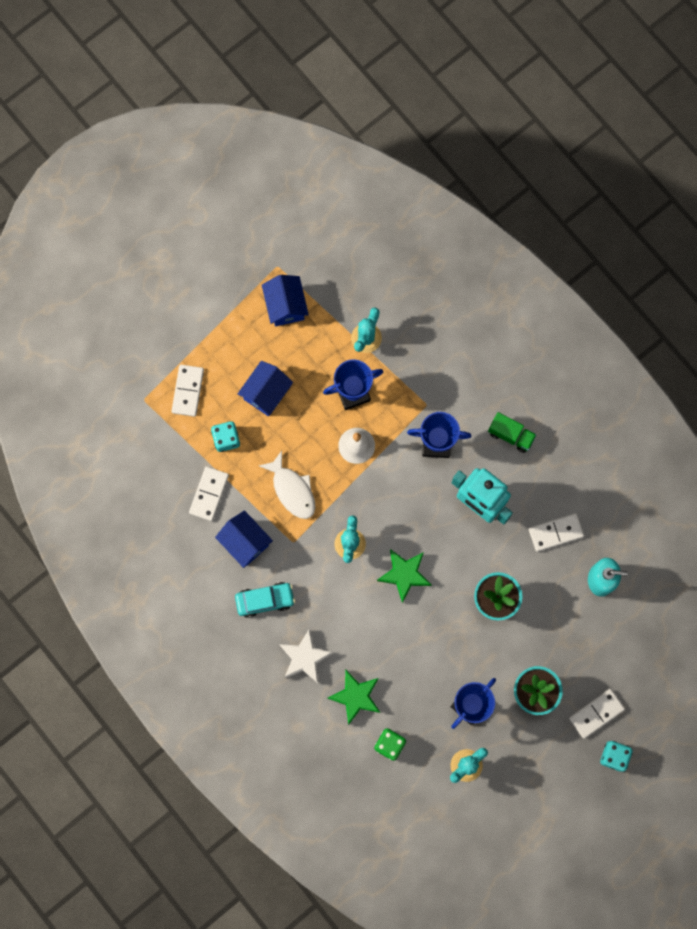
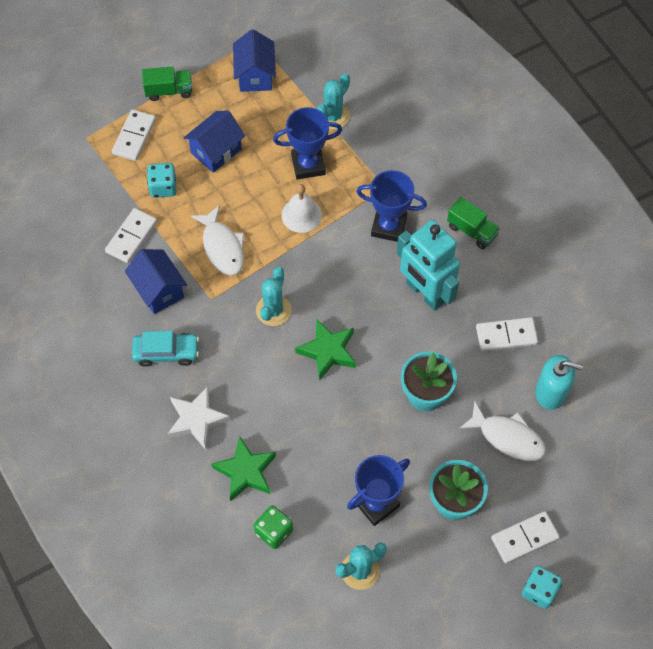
camera: 10 degrees right, 15 degrees down
(209, 336) = (169, 91): none -> green truck
(570, 627) = (507, 437): none -> white fish

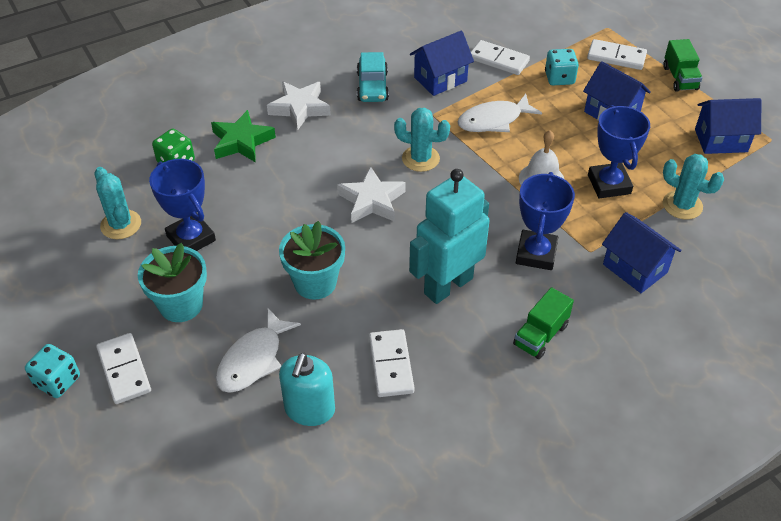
camera: 90 degrees right, 15 degrees down
(328, 351) = (371, 201): green star -> white star
(402, 159) = (634, 268): none -> blue house

